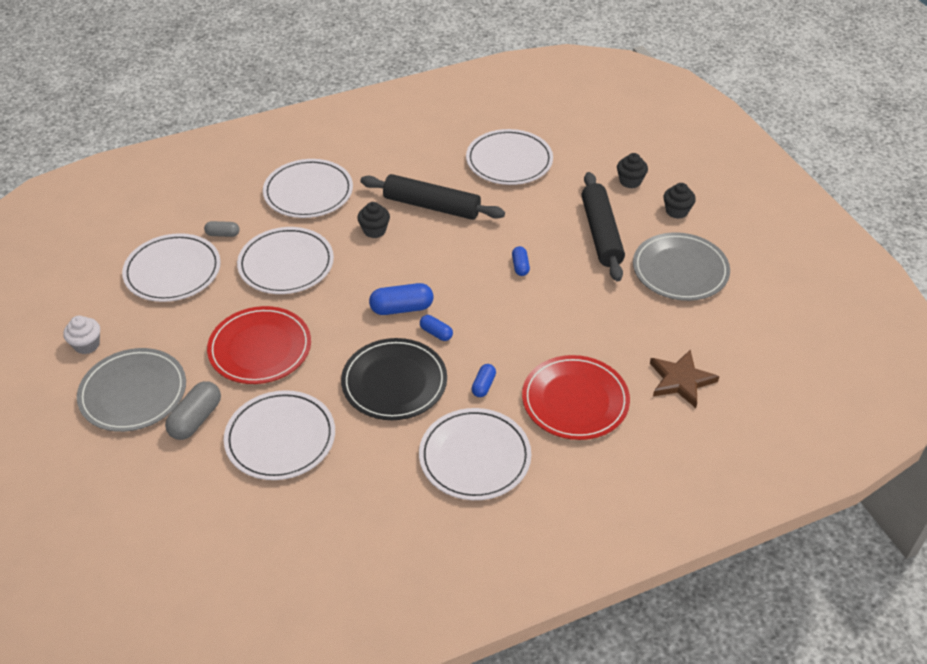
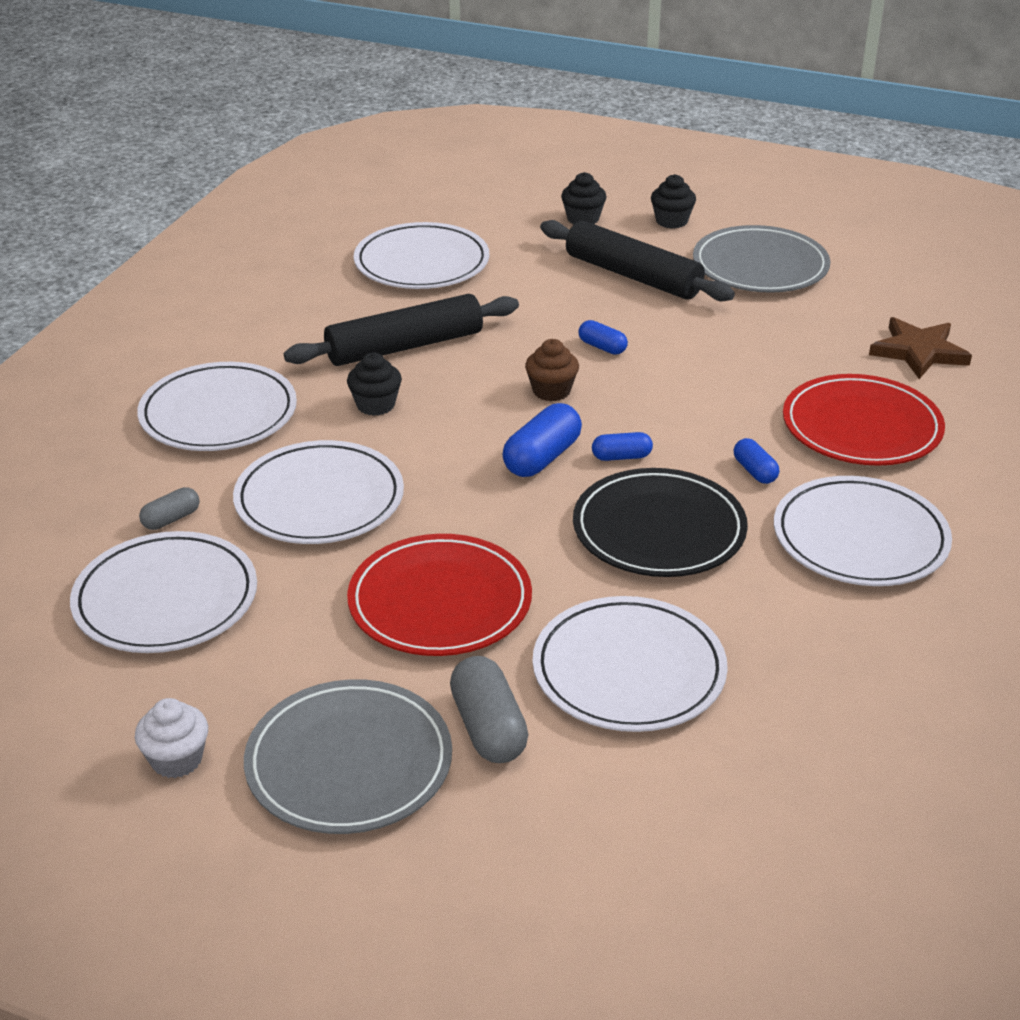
camera: 45 degrees left, 10 degrees down
(459, 275) = (551, 391): none -> brown cupcake

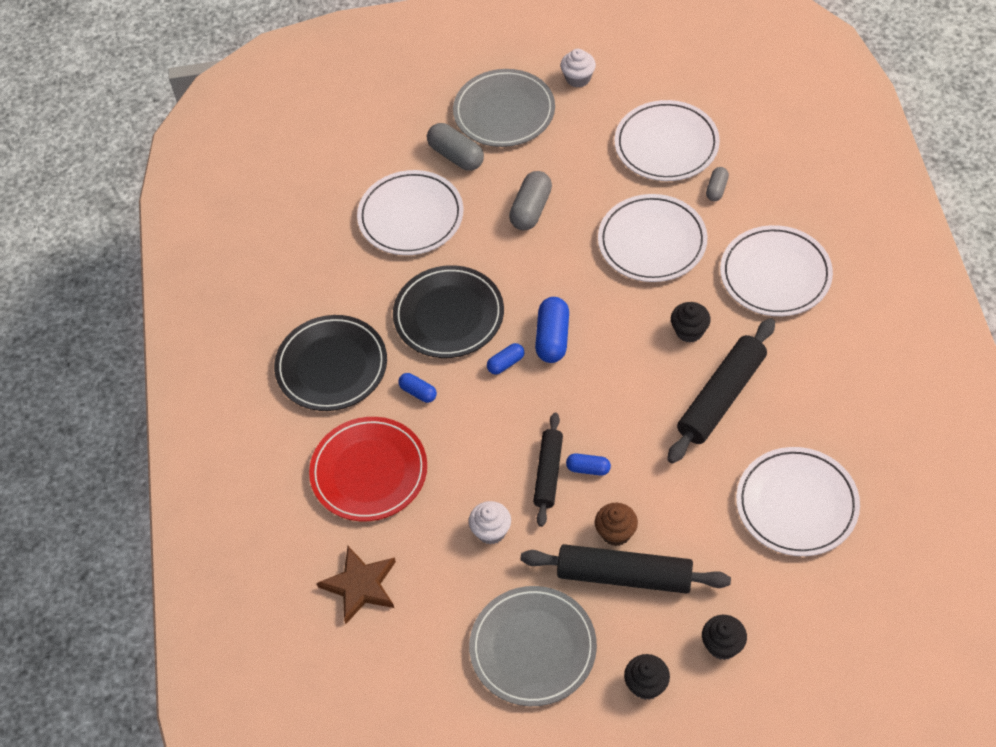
camera: 155 degrees right, 20 degrees up
(440, 602) = (531, 209): red plate -> grey capsule
(551, 391) = (590, 403): brown cupcake -> brown cupcake (616, 532)
(649, 358) = (548, 473): none -> black rolling pin
(746, 341) = (491, 531): none -> white cupcake
(860, 538) = (331, 366): white plate -> black plate

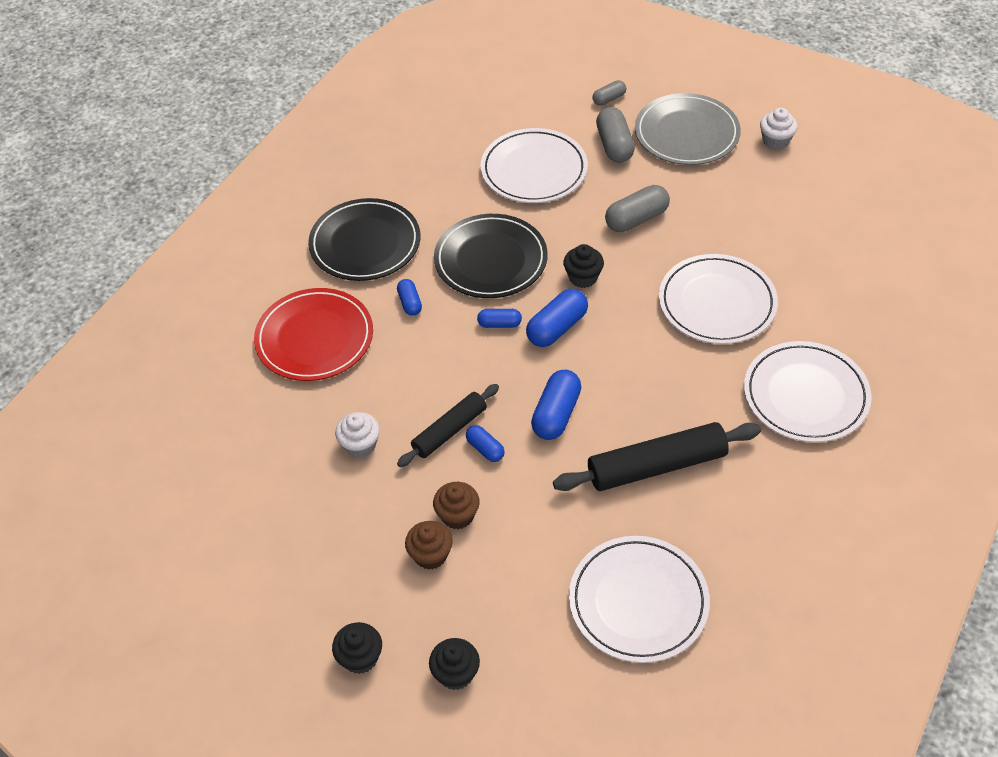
camera: 35 degrees right, 5 degrees down
(360, 586) = (224, 418): brown star -> none
(533, 648) = (301, 559): grey plate -> none
(615, 406) = (556, 414): none -> blue capsule
(624, 575) = (430, 555): black rolling pin -> brown cupcake
(666, 144) = (805, 233): white plate -> none
(689, 331) = (680, 394): black cupcake -> black cupcake (583, 277)
(716, 189) = (817, 294): grey capsule -> grey capsule (609, 99)

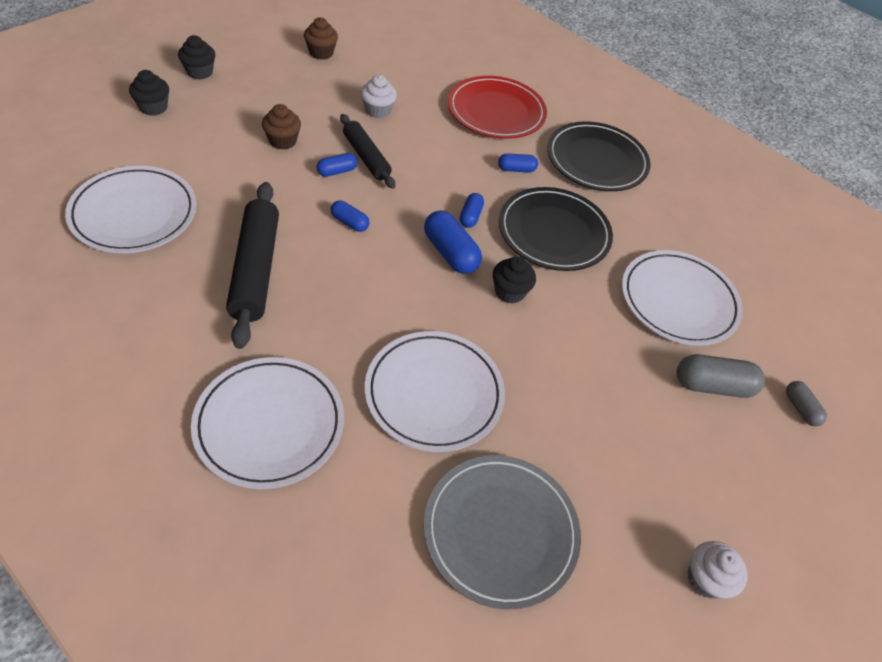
camera: 95 degrees right, 0 degrees up
(430, 555) = (257, 120): brown cupcake -> brown cupcake (321, 53)
(556, 414) = (349, 222): blue capsule -> blue capsule, size x0.58
(636, 219) = (584, 365): grey capsule -> none
(686, 133) = (729, 471): grey plate -> grey plate (500, 531)

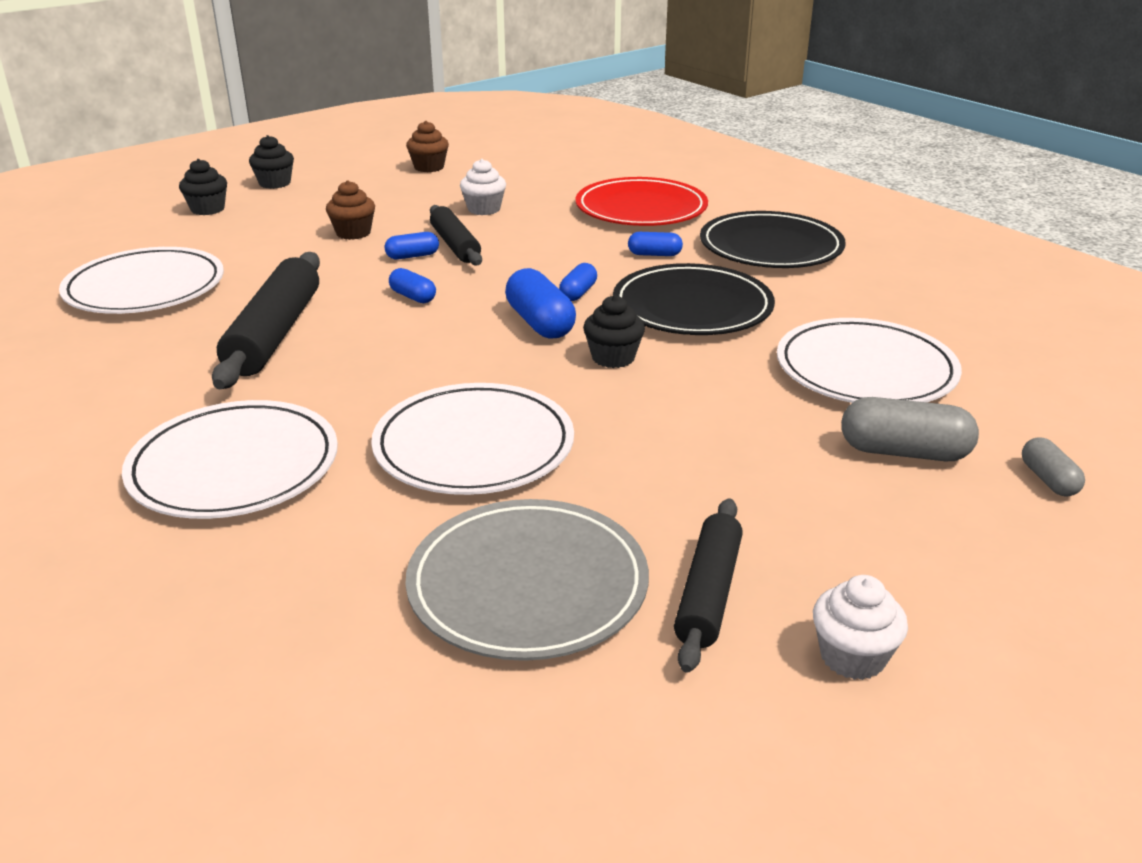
camera: 15 degrees right, 20 degrees down
(614, 529) = (709, 593): none -> black rolling pin

